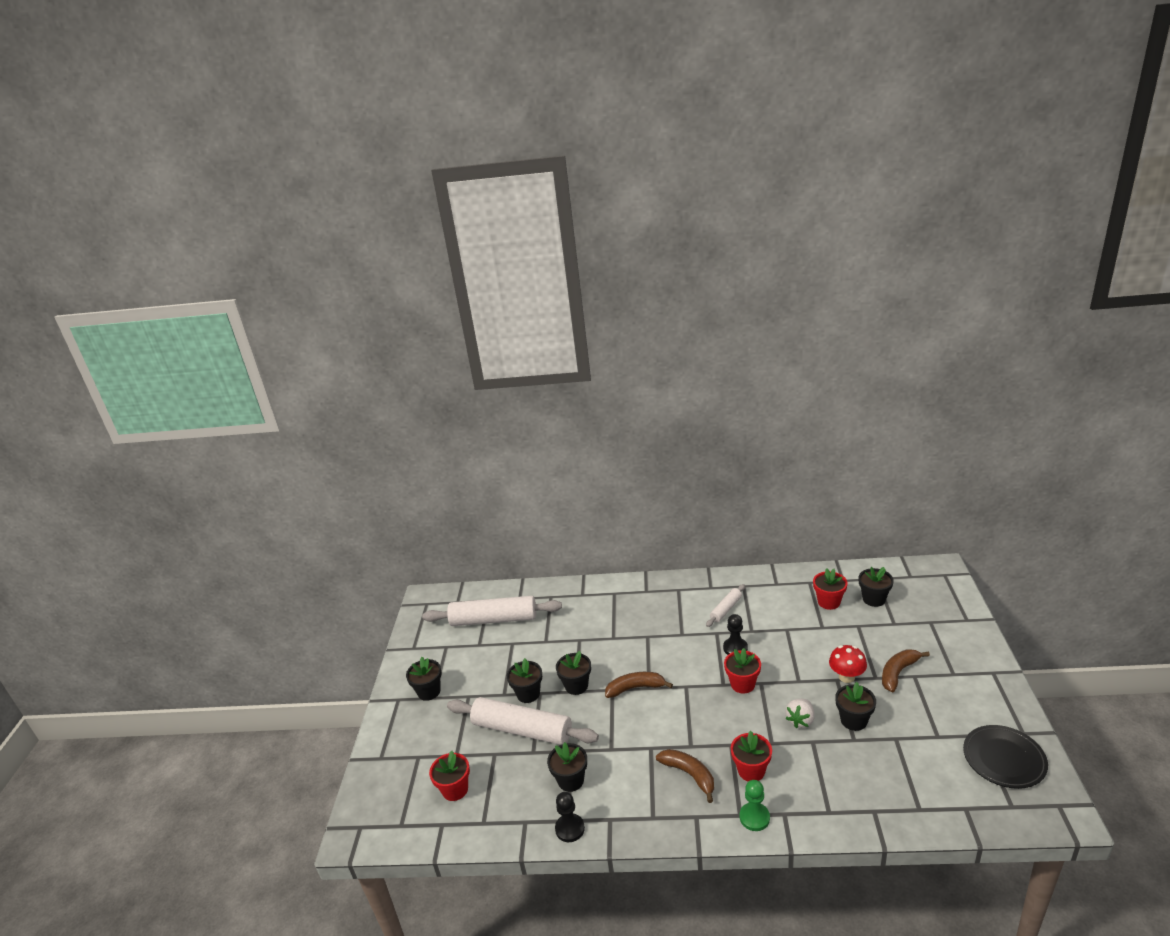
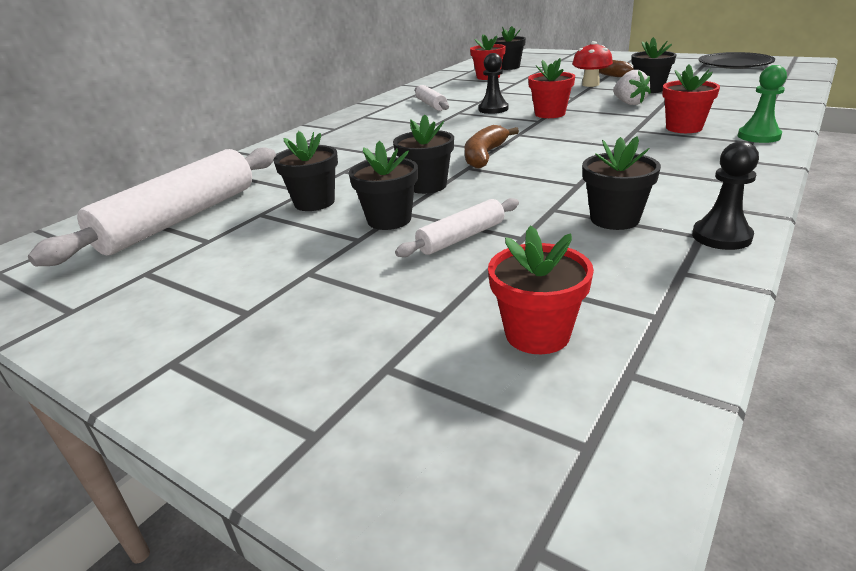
camera: 60 degrees left, 0 degrees up
(429, 691) = (222, 314): black flower pot -> black flower pot (314, 202)
(522, 730) = (461, 237): white rolling pin -> white rolling pin, size x0.49
(689, 775) = (667, 152): brown banana -> none

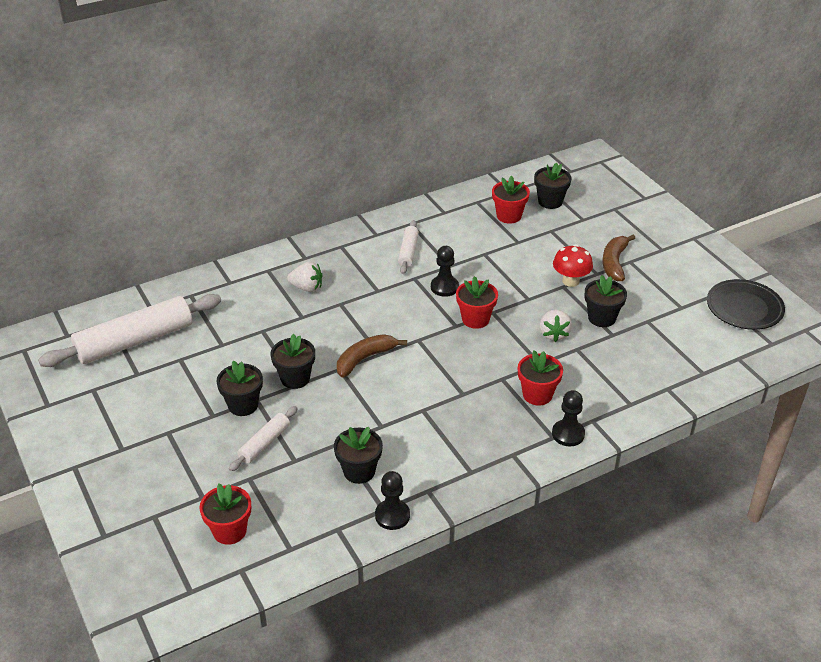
camera: 25 degrees right, 10 degrees up
(314, 202) = (217, 362): black flower pot -> none
(359, 139) = (307, 288): none -> white strawberry
(461, 237) = (264, 443): white rolling pin -> white rolling pin turned 45 degrees counterclockwise
(758, 136) = (568, 434): green pawn -> black pawn

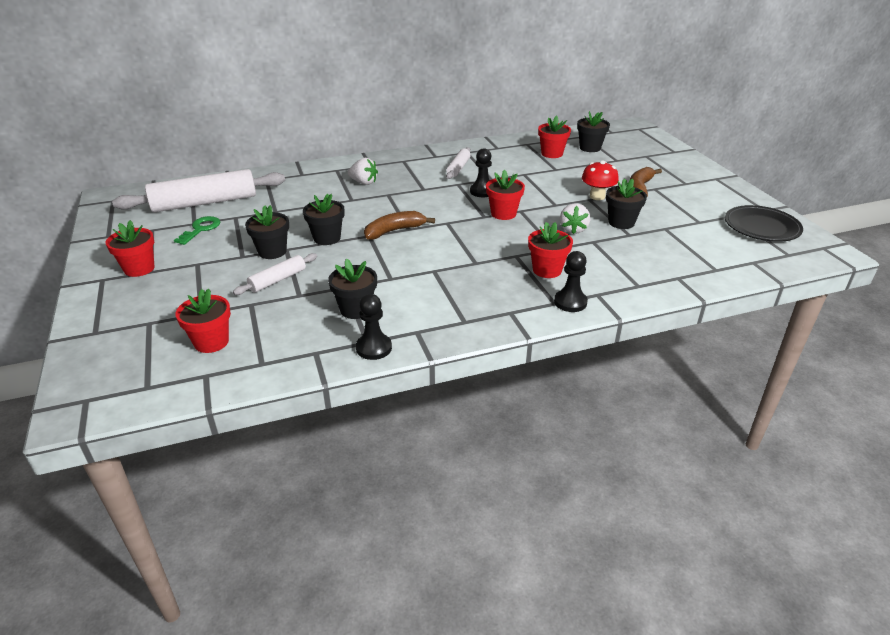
camera: 10 degrees right, 5 degrees down
(108, 447) = (139, 268): none -> red flower pot
(149, 382) = (201, 229): none -> green key

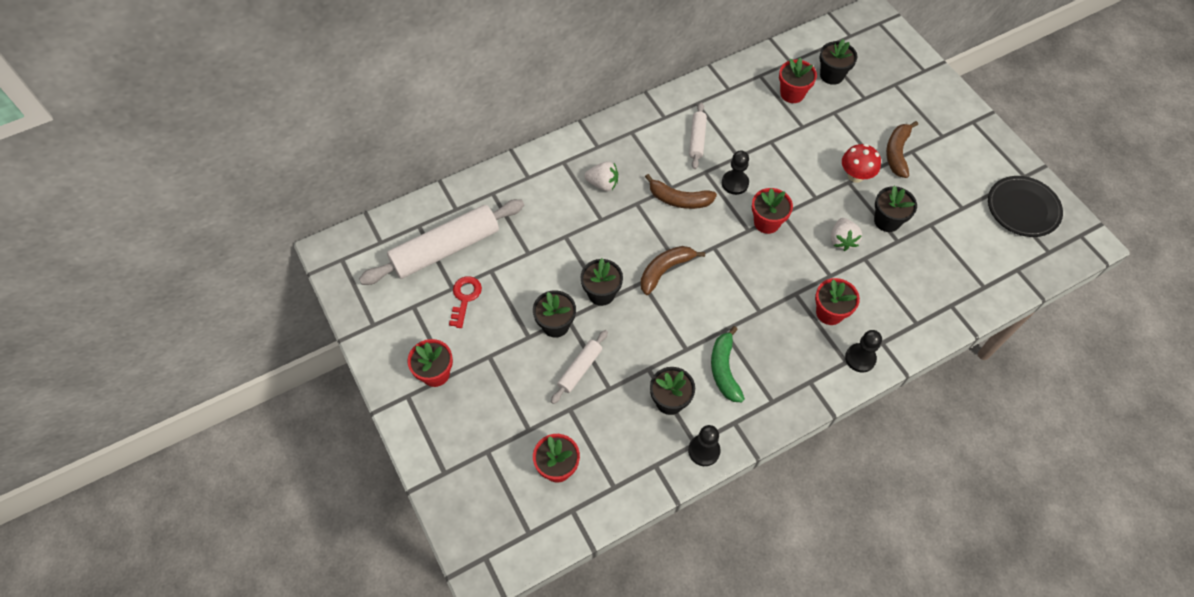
camera: 10 degrees left, 25 degrees up
(201, 229) = (465, 298): green key -> red key
(423, 295) = (724, 369): none -> green banana
(427, 195) = (679, 199): none -> brown banana

